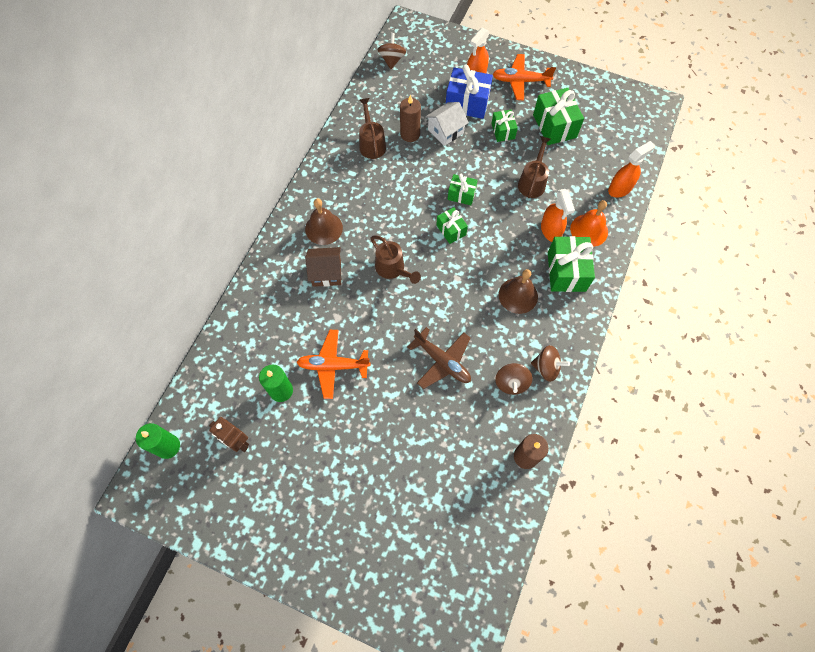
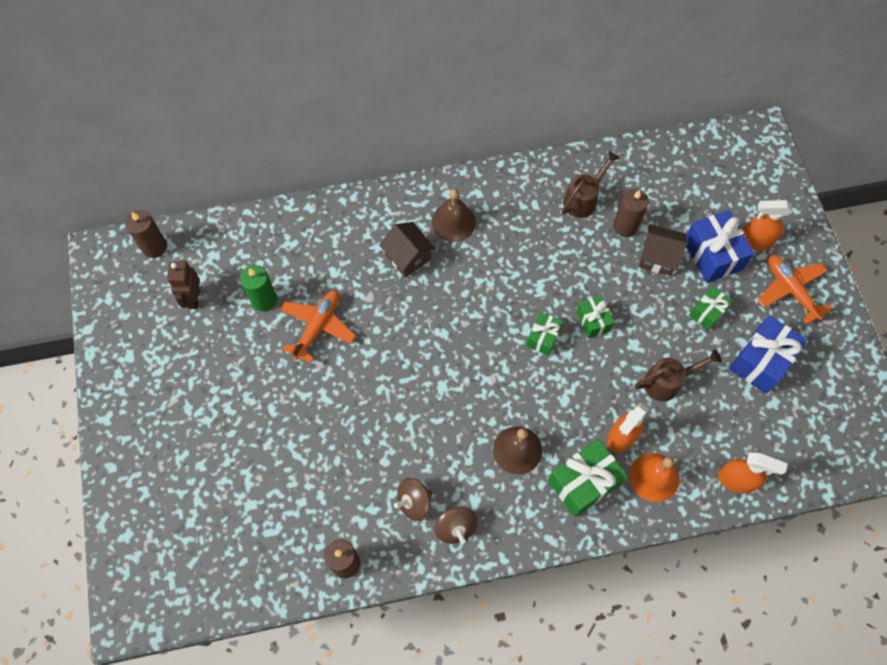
camera: 55 degrees right, 0 degrees up
(168, 446) = (154, 247): green candle -> brown candle
(333, 366) = (318, 327): orange plane -> orange plane turned 60 degrees clockwise
(392, 60) = (702, 149): brown spinning top -> none
(393, 269) = (456, 312): brown watering can -> none
(442, 361) = (391, 422): brown plane -> none
(445, 131) = (658, 257): white house -> brown house
(554, 126) = (761, 361): green gift -> blue gift

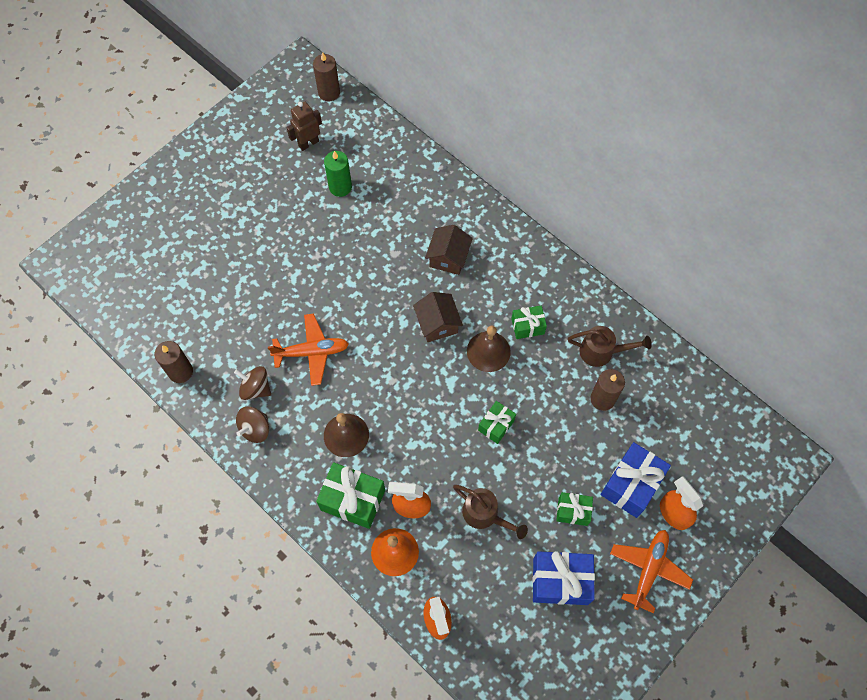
camera: 55 degrees right, 0 degrees up
(318, 327) = (345, 235): orange plane -> orange plane (312, 352)
(453, 222) = (503, 270): brown bell -> brown bell (488, 351)
(543, 338) = (453, 396): green gift -> green gift (527, 326)
(658, 257) = (594, 441): brown house -> brown house (437, 324)

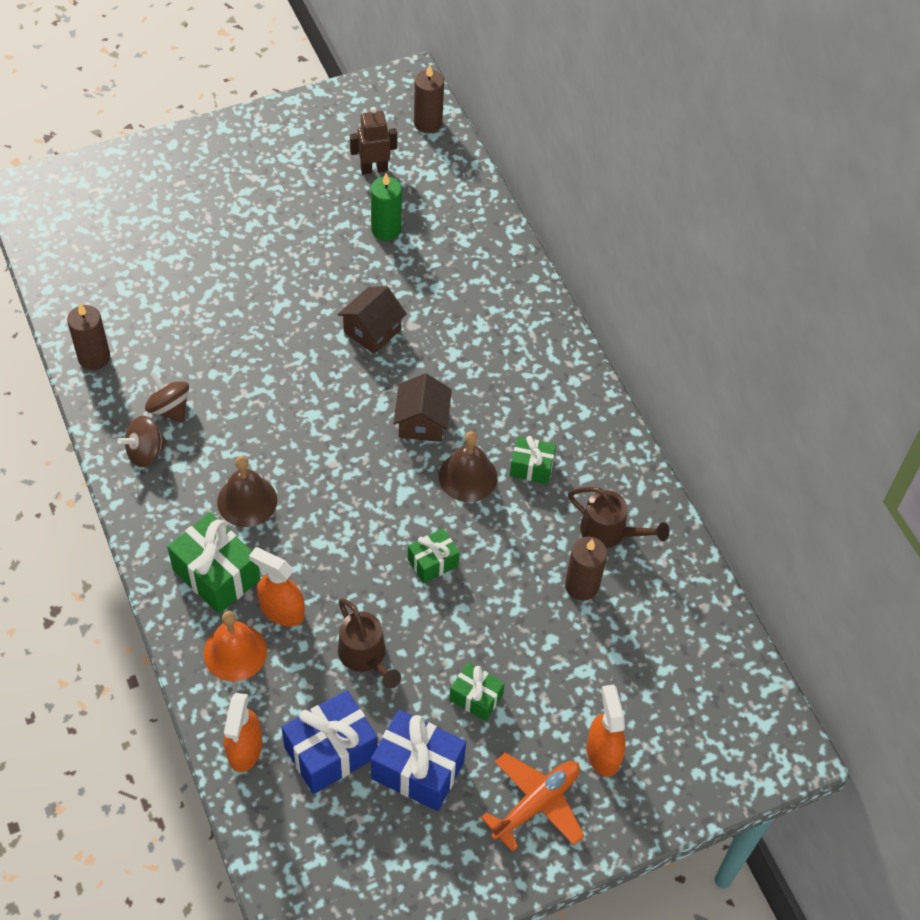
camera: 20 degrees right, 10 degrees down
(312, 352) = (255, 395): orange plane -> none
(448, 258) = (474, 354): brown house -> brown house (372, 331)
(631, 484) = (566, 698): blue gift -> blue gift (330, 752)

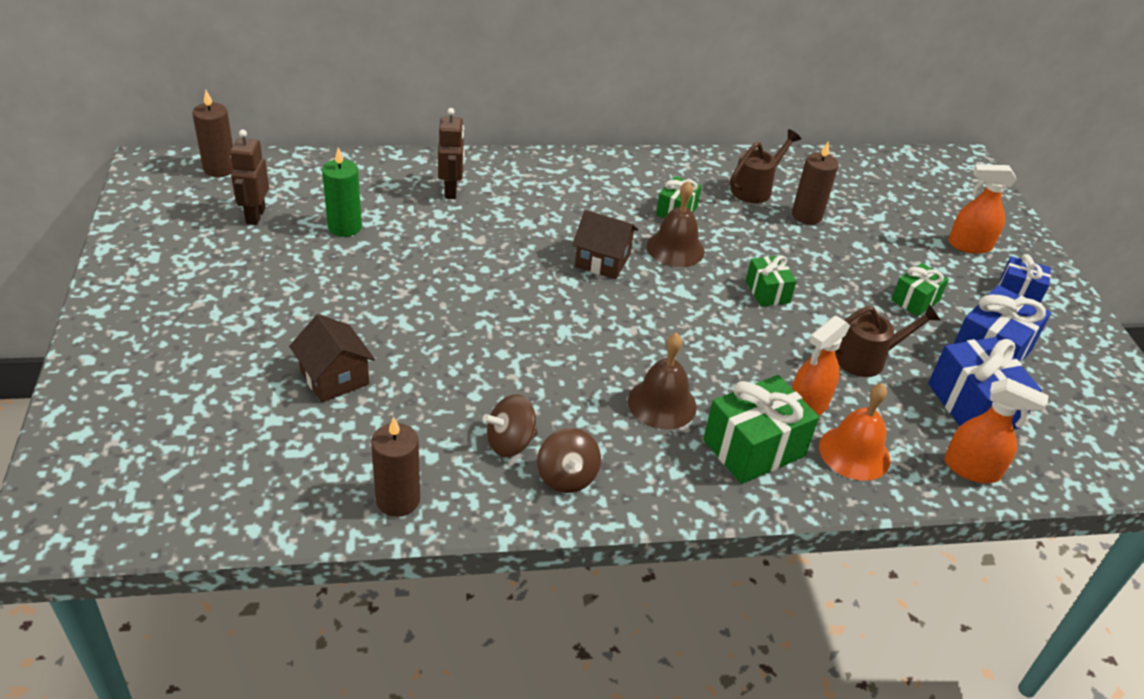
camera: 75 degrees left, 15 degrees down
(372, 331) = (474, 266): brown house -> brown house (334, 377)
(475, 285) = (451, 191): none -> brown robot
(536, 804) = (1019, 292): orange plane -> blue gift

